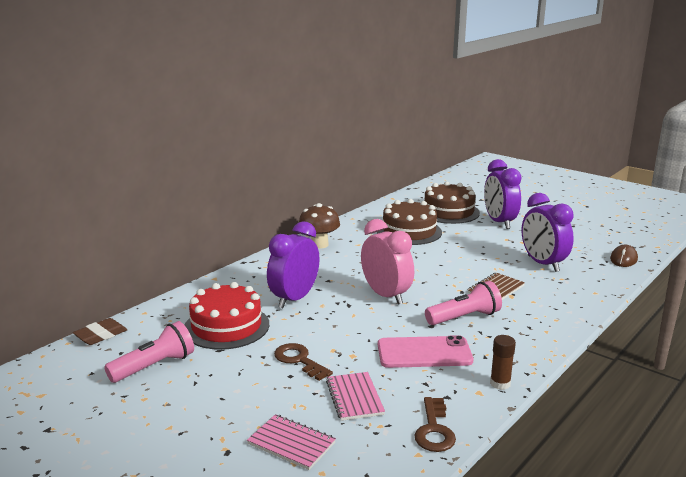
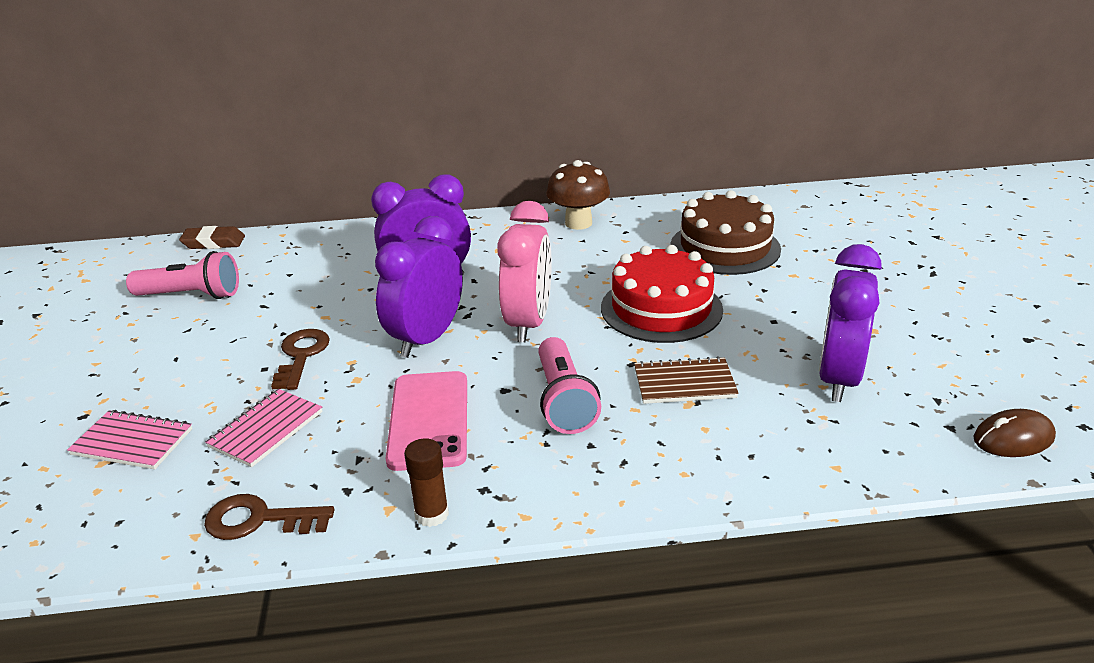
camera: 45 degrees right, 10 degrees up
(226, 326) = (314, 282): red cake -> red cake (661, 308)
(291, 443) = (132, 442): pink notebook -> pink notebook turned 60 degrees counterclockwise
(424, 353) = (429, 420): pink phone -> pink phone turned 45 degrees clockwise
(434, 430) = (259, 520): brown key -> brown key turned 45 degrees clockwise
(448, 212) = (841, 238): brown cake -> none
(464, 317) = (564, 401): pink flashlight -> pink flashlight turned 60 degrees clockwise
(499, 222) = (895, 283): purple clock -> purple clock (426, 339)

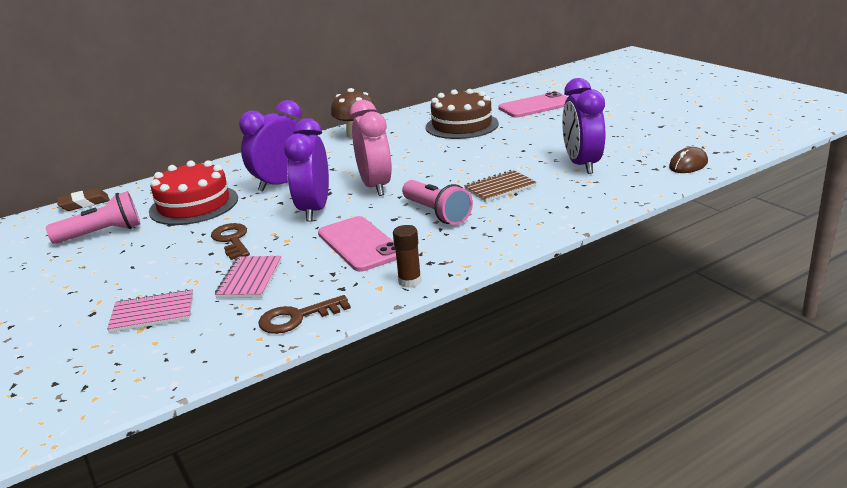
camera: 25 degrees left, 5 degrees down
(661, 308) = (452, 160): red cake -> red cake (194, 205)
(859, 240) = (536, 106): none -> pink phone

